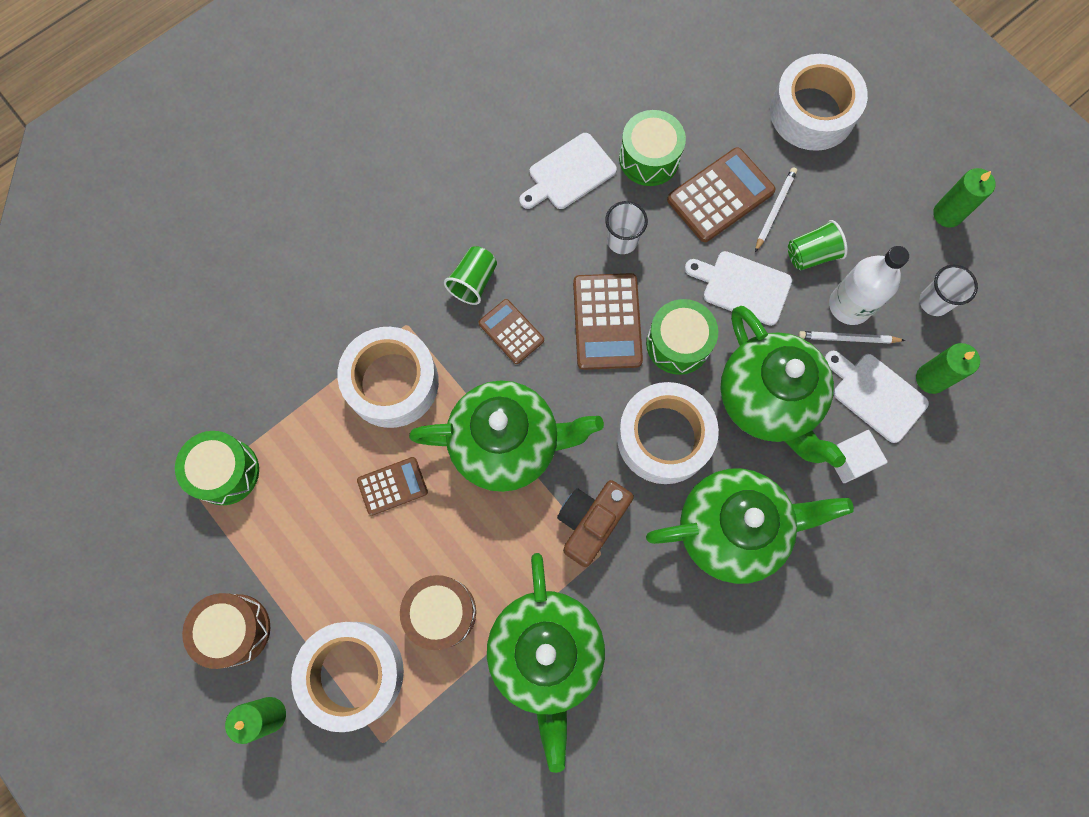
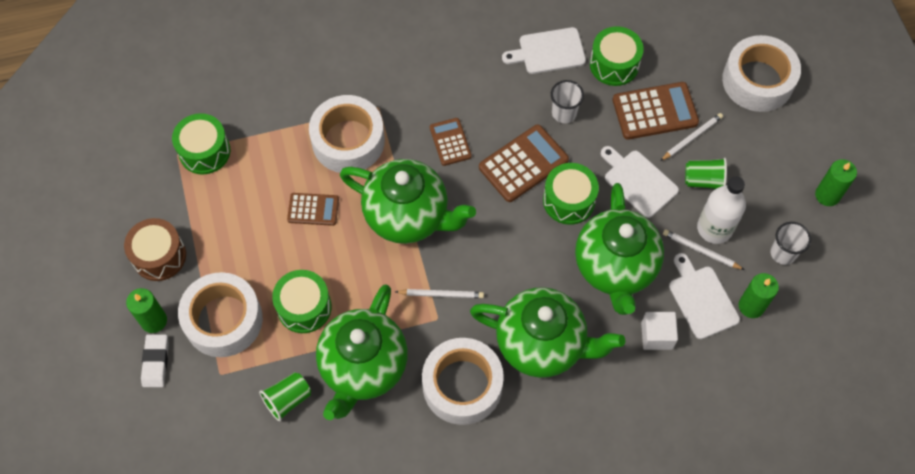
camera: 25 degrees right, 10 degrees down
(297, 765) = (155, 362): none -> white eraser
(441, 612) = (304, 307): brown drum -> green drum
(473, 282) = (440, 97): green cup -> green cup (288, 399)
(591, 522) = (441, 294): brown camera -> white pencil
(607, 322) = (523, 164): brown calculator -> brown calculator turned 150 degrees counterclockwise
(664, 437) = (524, 260): white tape -> white tape (462, 385)

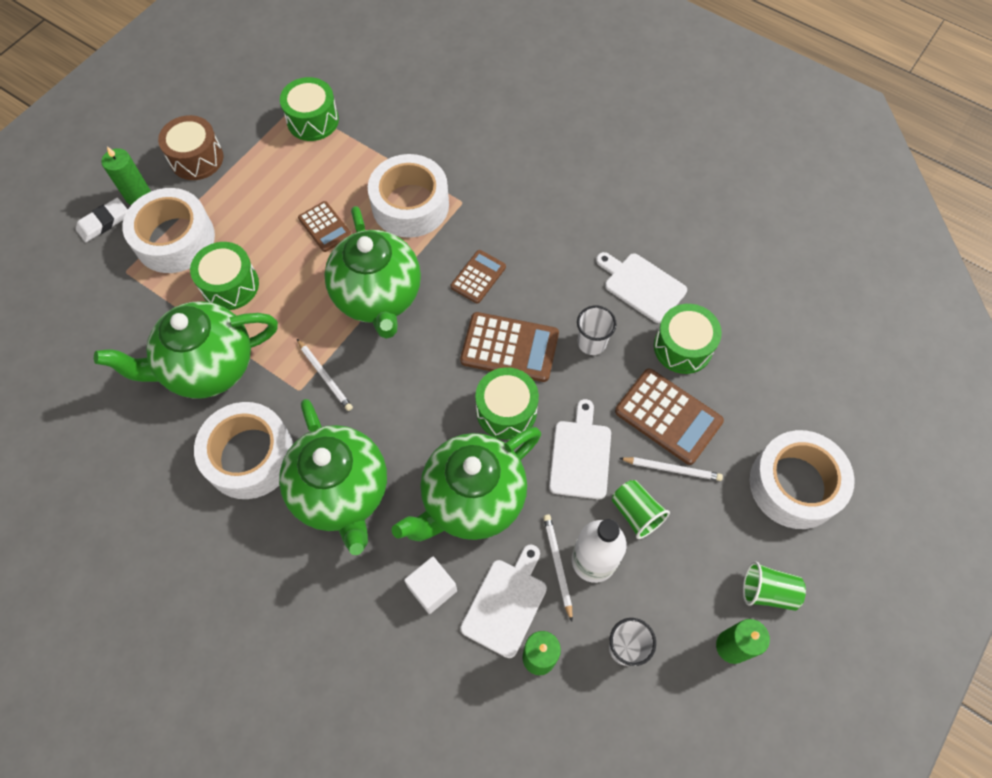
camera: 50 degrees right, 0 degrees up
(288, 399) = (137, 334): green cup -> green cup (767, 591)

